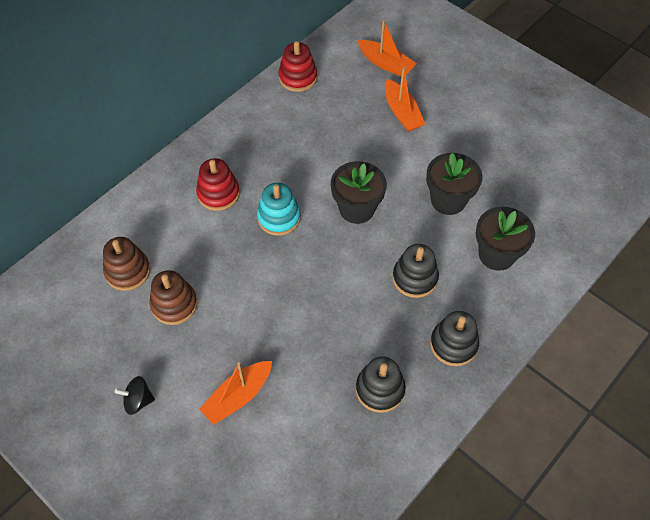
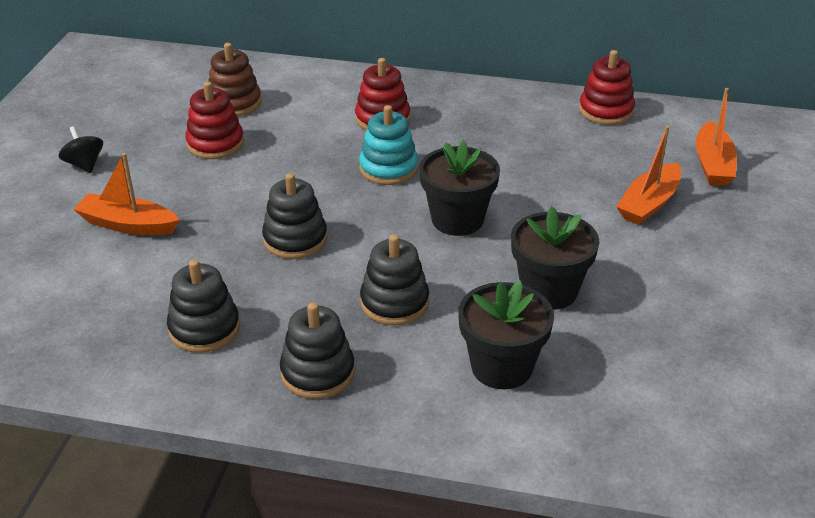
camera: 60 degrees right, 20 degrees down
(174, 304) = (215, 144): brown stacking toy -> red stacking toy
(320, 303) = (295, 239): none -> black stacking toy

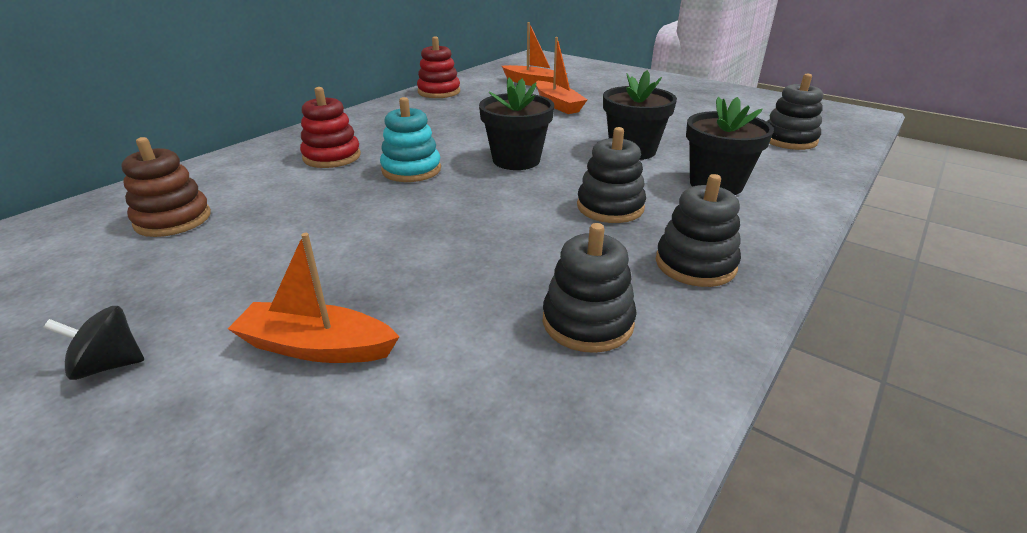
camera: 65 degrees left, 5 degrees down
(128, 225) = (316, 347): orange boat -> orange boat turned 60 degrees clockwise
(215, 144) = (234, 246): red stacking toy -> none
(295, 239) = (472, 234): black stacking toy -> black stacking toy (788, 140)

